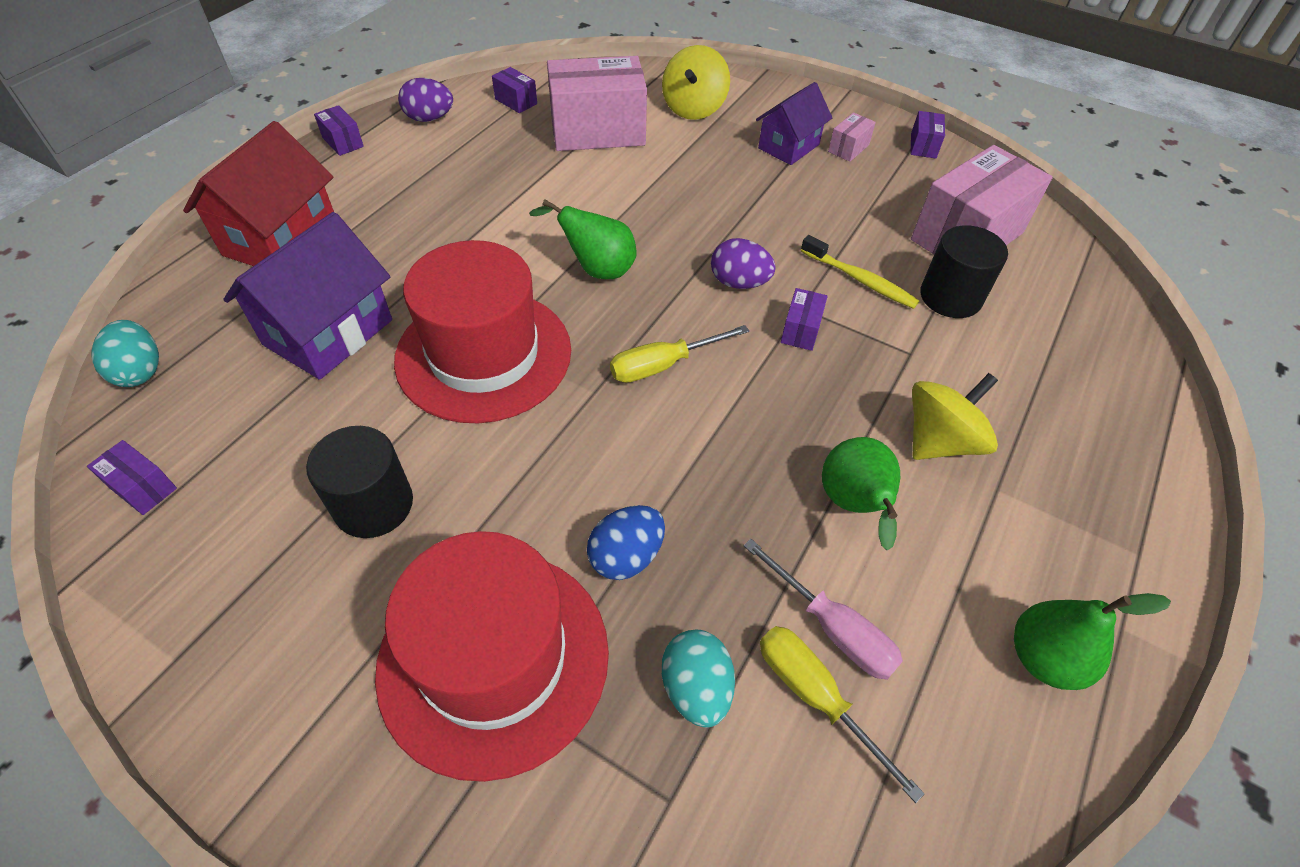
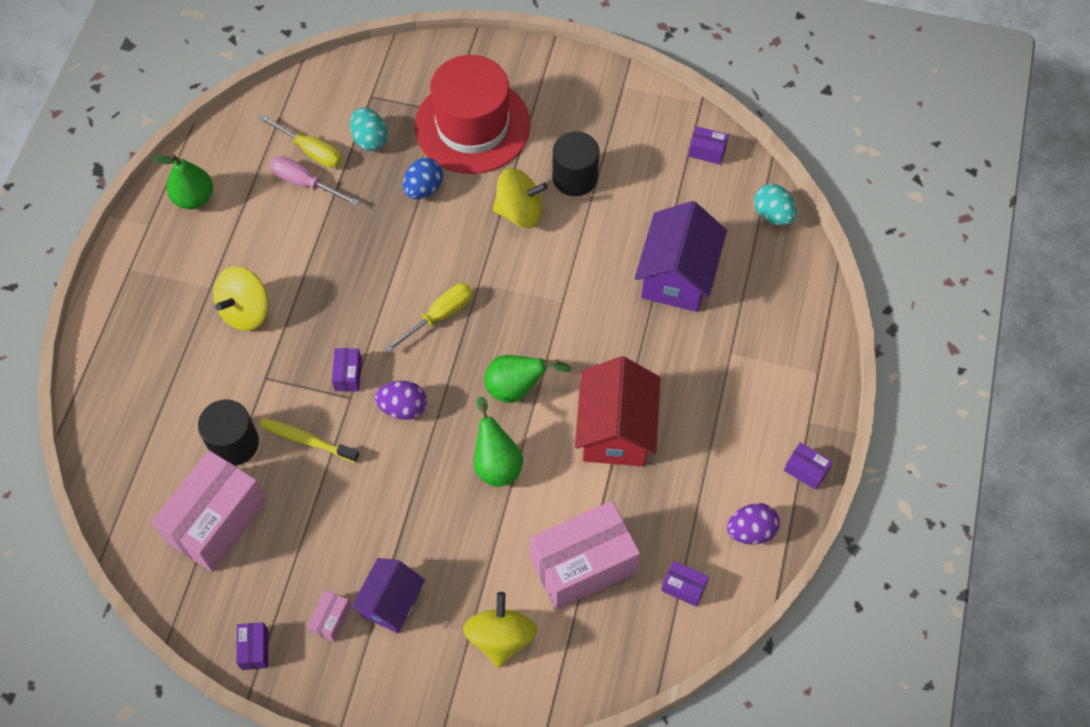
camera: 165 degrees right, 10 degrees up
(281, 239) = (771, 345): red house -> red house (615, 430)
(484, 354) = (564, 289): red hat -> none
(489, 474) = (519, 211): none -> yellow spinning top
(854, 505) = (299, 252): green pear -> green pear (496, 463)

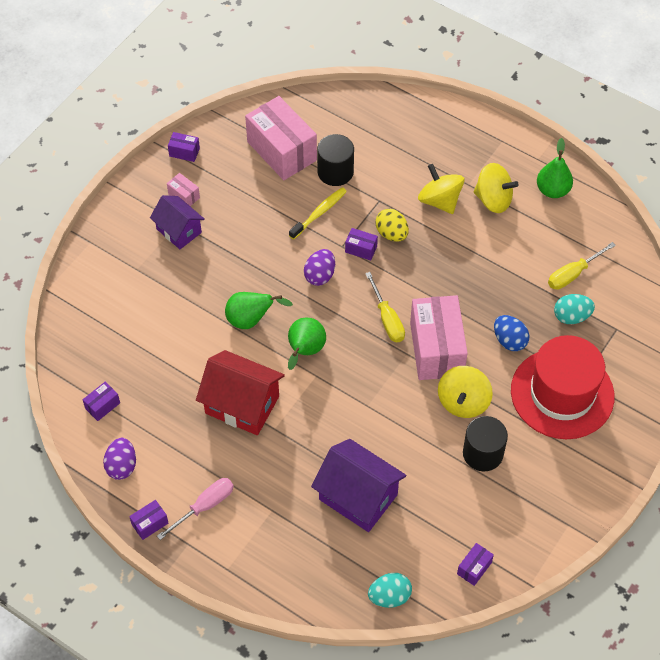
camera: 110 degrees right, 5 degrees down
(305, 183) = (542, 263): pink screwdriver -> pink screwdriver (204, 506)
(313, 348) = (391, 234): none -> yellow egg
(500, 637) = (124, 285): yellow spinning top -> yellow spinning top (493, 200)
(583, 564) = (150, 349): pink box -> pink box (436, 349)

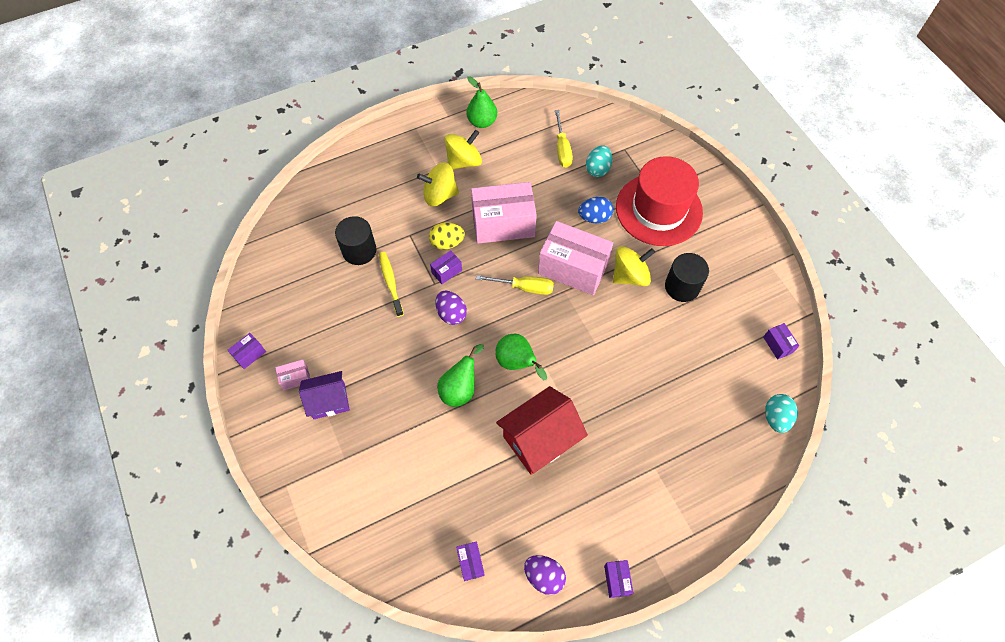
camera: 60 degrees left, 5 degrees up
(204, 506) = (623, 522): pink screwdriver -> none
(282, 151) = (308, 278): pink box -> pink box (503, 224)
(358, 497) = (675, 394): purple house -> none
(463, 402) = (630, 275): yellow spinning top -> yellow spinning top turned 75 degrees counterclockwise

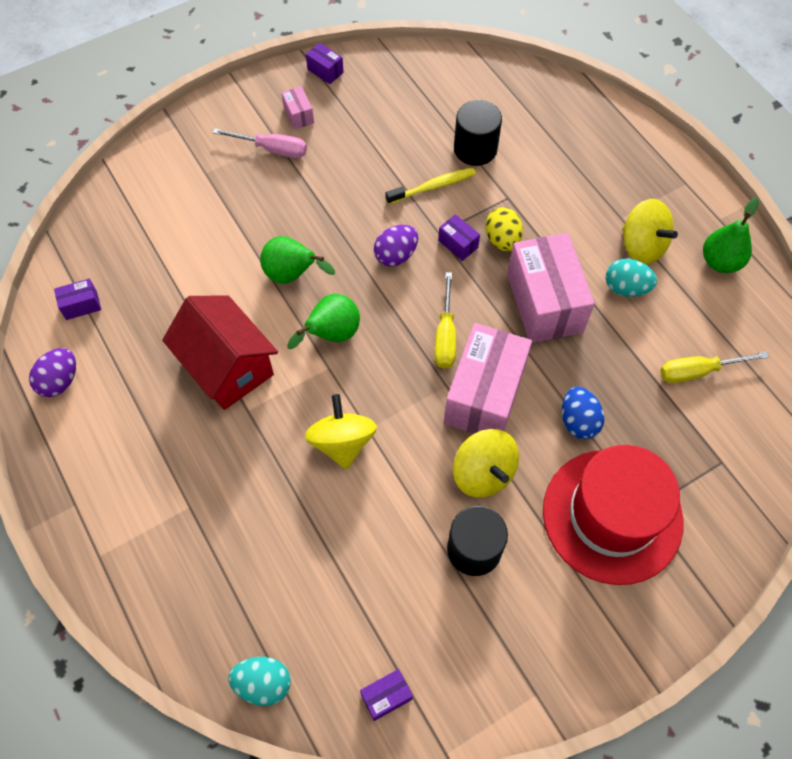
camera: 85 degrees right, 0 degrees up
(329, 401) = (272, 149): purple house -> pink screwdriver
(440, 195) = (578, 224): yellow spinning top -> yellow spinning top (342, 442)
(597, 169) = (671, 423): turquoise egg -> turquoise egg (626, 288)
(616, 580) = (48, 462): purple box -> none

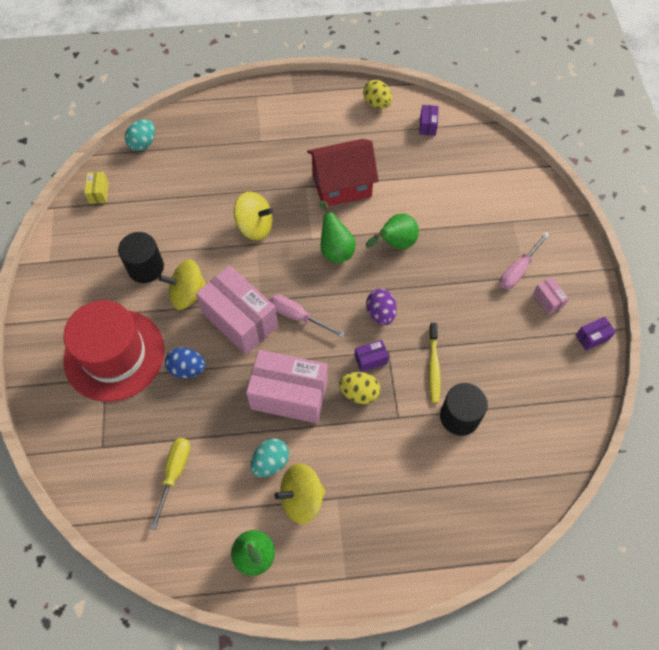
camera: 115 degrees right, 0 degrees up
(60, 381) = (377, 103): purple egg -> yellow egg
(298, 115) = (548, 300): pink box -> pink box turned 60 degrees clockwise
(386, 696) = (99, 193): purple box -> yellow box
(445, 335) = (298, 316): yellow screwdriver -> pink screwdriver

